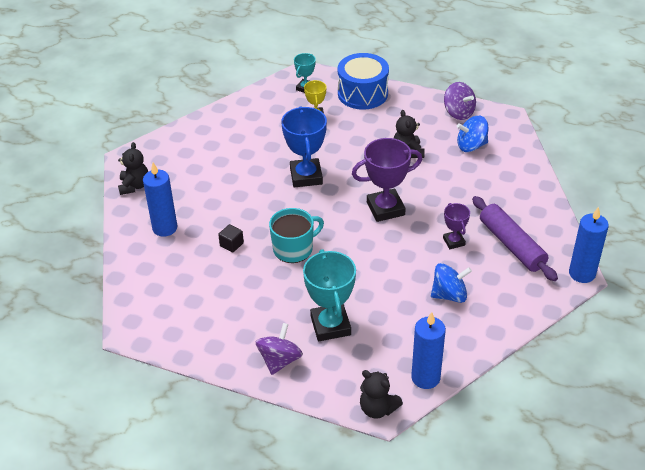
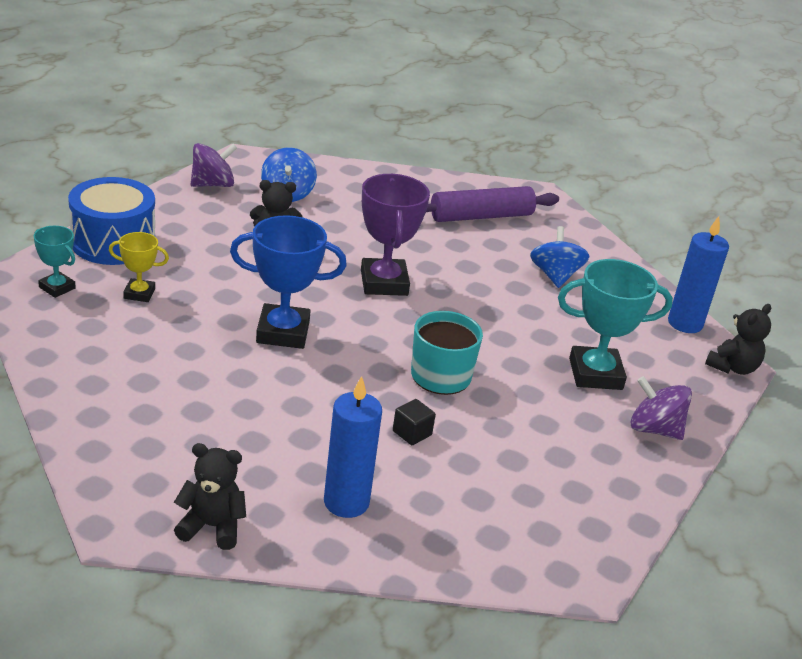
camera: 85 degrees left, 10 degrees down
(454, 241) = (464, 250): purple trophy -> none
(582, 273) = (537, 190): blue candle -> none

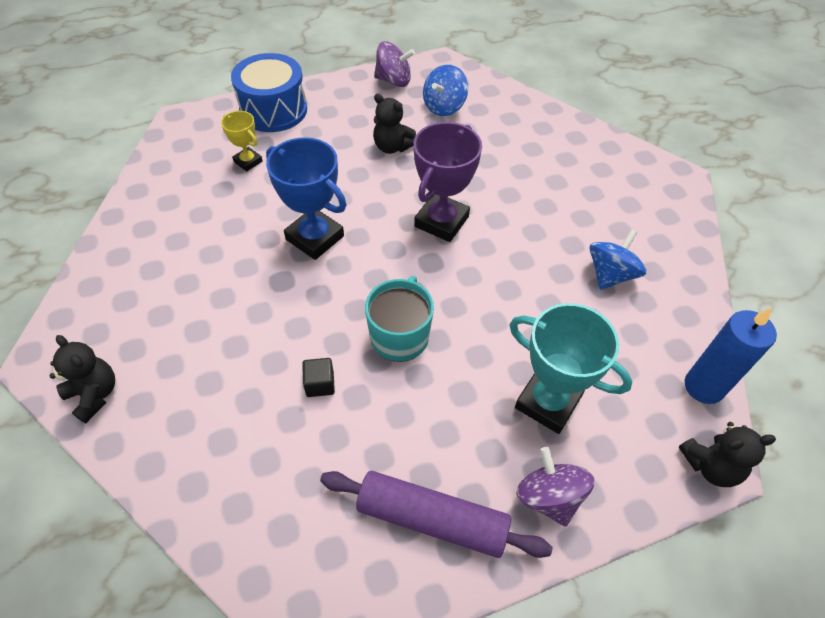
camera: 40 degrees right, 20 degrees up
(57, 288) = (200, 136): turquoise trophy -> none
(346, 502) = (204, 425): blue candle -> none
(481, 216) = (596, 184): purple rolling pin -> purple rolling pin (432, 519)

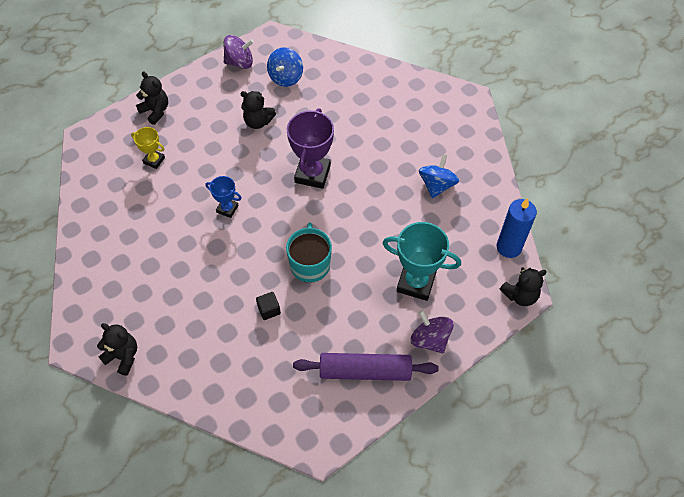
camera: 15 degrees left, 5 degrees up
(273, 110) = (155, 111): blue drum -> black teddy bear
(315, 238) = (227, 209): blue trophy -> blue trophy, size x0.54

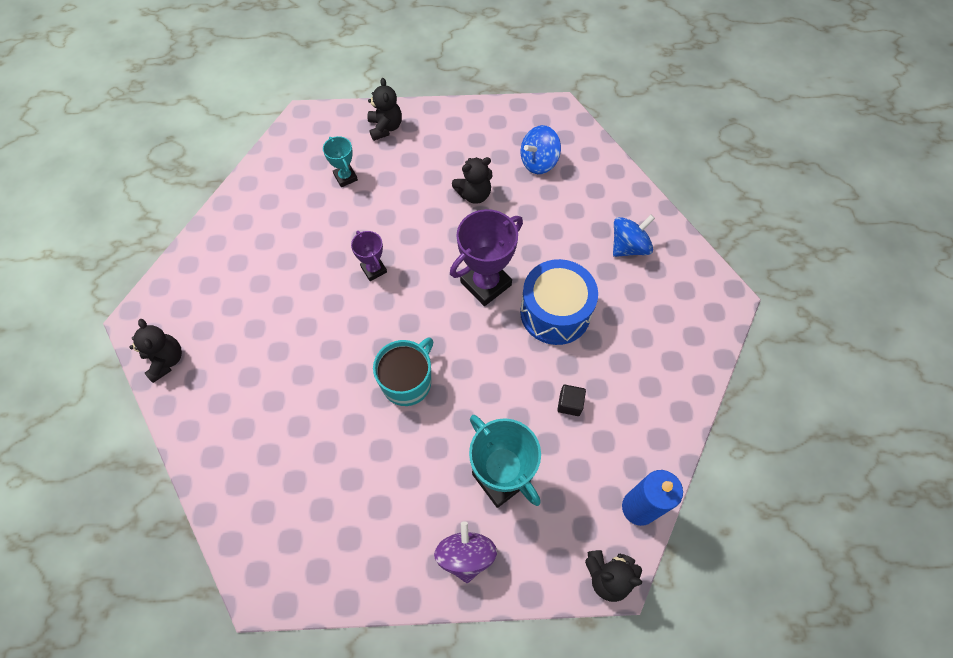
camera: 35 degrees right, 5 degrees up
(154, 160) = (345, 177): yellow trophy -> turquoise trophy
(227, 209) = (374, 269): blue trophy -> purple trophy
(239, 62) = (504, 120): purple spinning top -> none
(258, 122) = (474, 194): black teddy bear -> black teddy bear turned 75 degrees counterclockwise
(269, 310) = (330, 404): black cube -> black cube (570, 404)
(365, 371) = (371, 541): purple rolling pin -> none
(372, 165) = (555, 312): none -> blue drum
(437, 185) = (610, 379): blue spinning top -> blue spinning top (629, 247)

